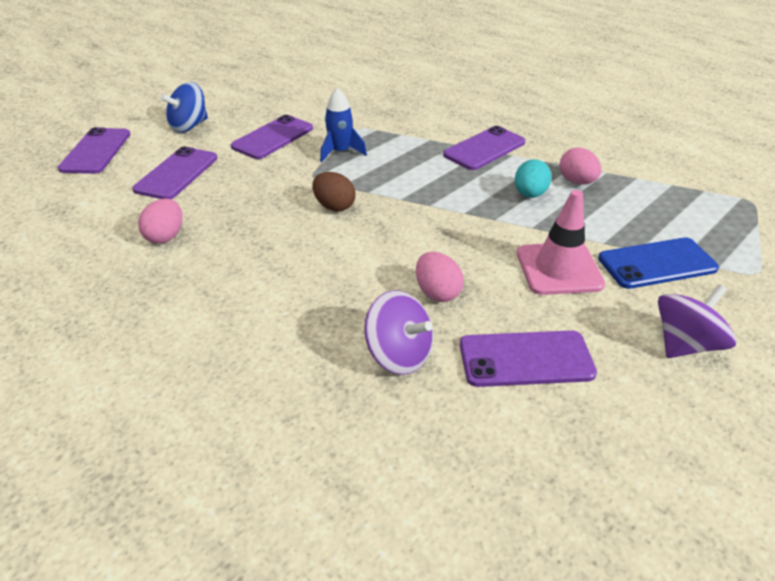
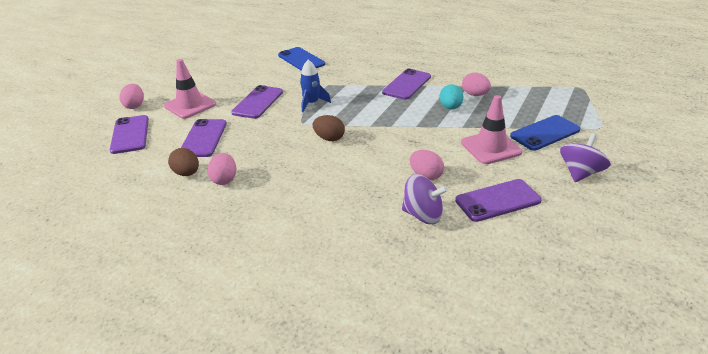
camera: 15 degrees left, 5 degrees down
(125, 115) = (135, 106): none -> pink egg
(126, 217) = (187, 173): none -> brown egg
(189, 126) = (190, 105): blue spinning top -> pink traffic cone
(362, 90) = (301, 60): none -> blue phone

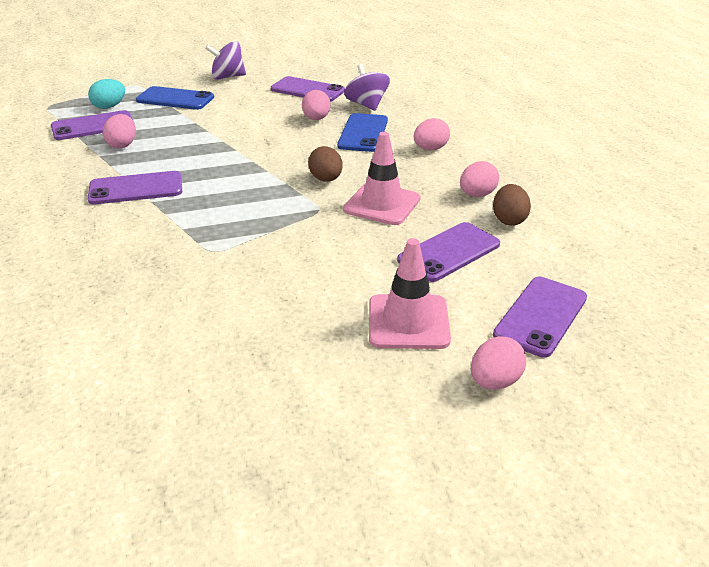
camera: 135 degrees left, 0 degrees up
(258, 102) = (318, 267): purple phone -> purple phone (93, 126)
(301, 60) = (128, 313): blue phone -> blue phone (363, 133)
(303, 199) = (430, 149): none -> pink egg
(312, 103) = (266, 226): blue rocket -> none
(450, 108) = (172, 147): turquoise egg -> turquoise egg (109, 107)
(491, 147) = (232, 110): pink traffic cone -> pink traffic cone (382, 204)

